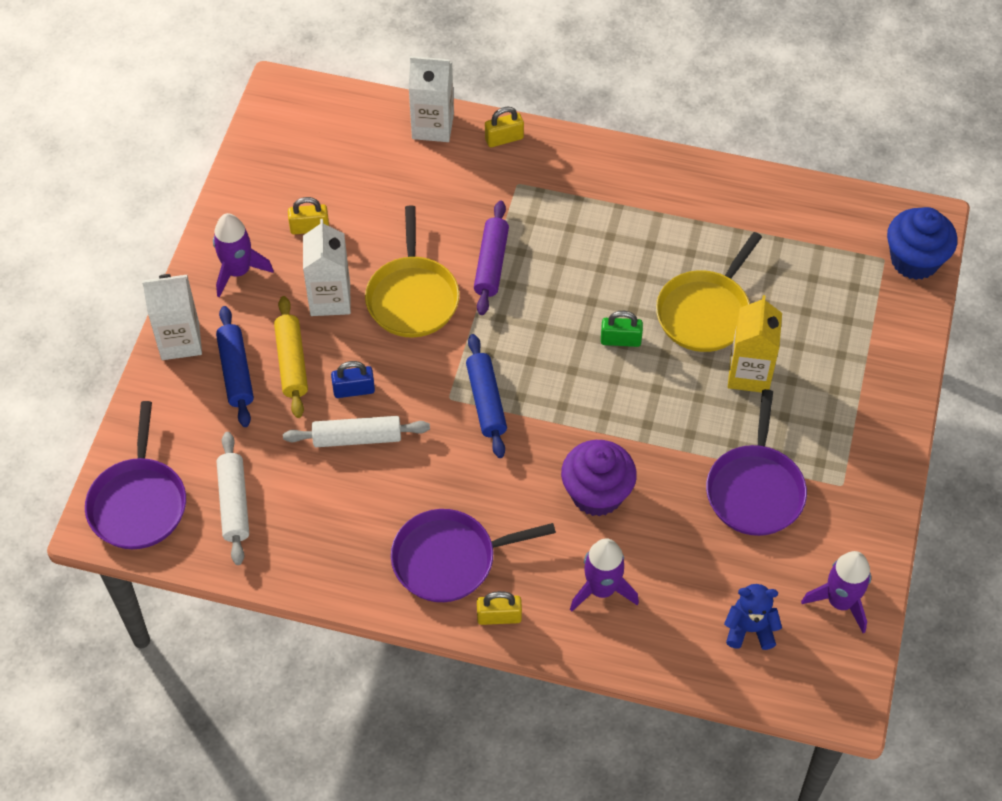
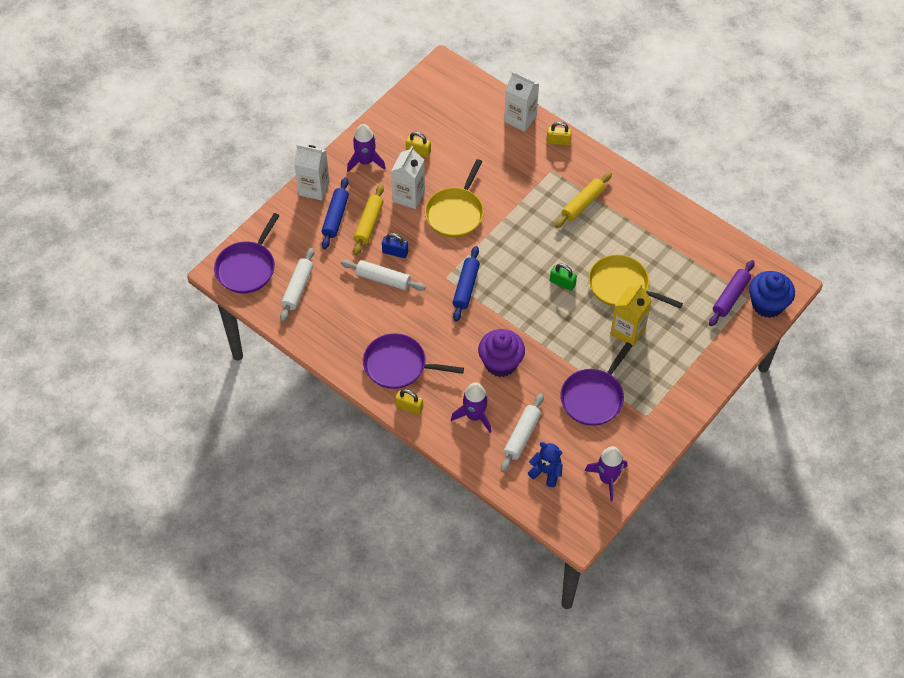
camera: 25 degrees right, 0 degrees up
(491, 264) = (511, 211): purple rolling pin -> purple rolling pin (730, 297)
(587, 215) = (583, 204): none -> yellow rolling pin
(686, 590) = (522, 436): none -> white rolling pin
(705, 312) = (622, 286): yellow pan -> yellow pan turned 60 degrees clockwise

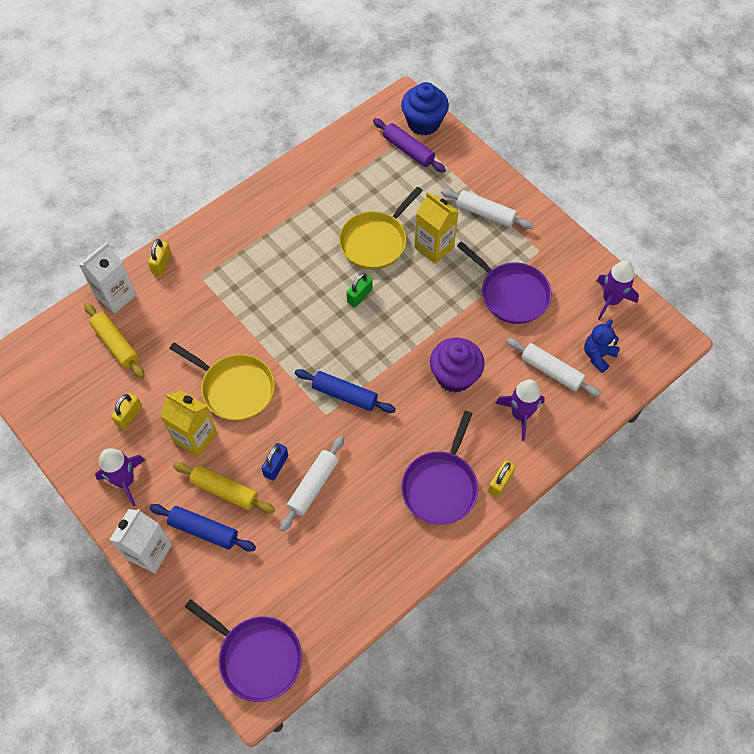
camera: 80 degrees left, 5 degrees up
(298, 288) = (304, 593): white rolling pin -> white rolling pin (485, 213)
(409, 196) = (195, 437): white carton -> yellow carton
(583, 204) = (257, 256): yellow rolling pin -> yellow rolling pin (116, 344)

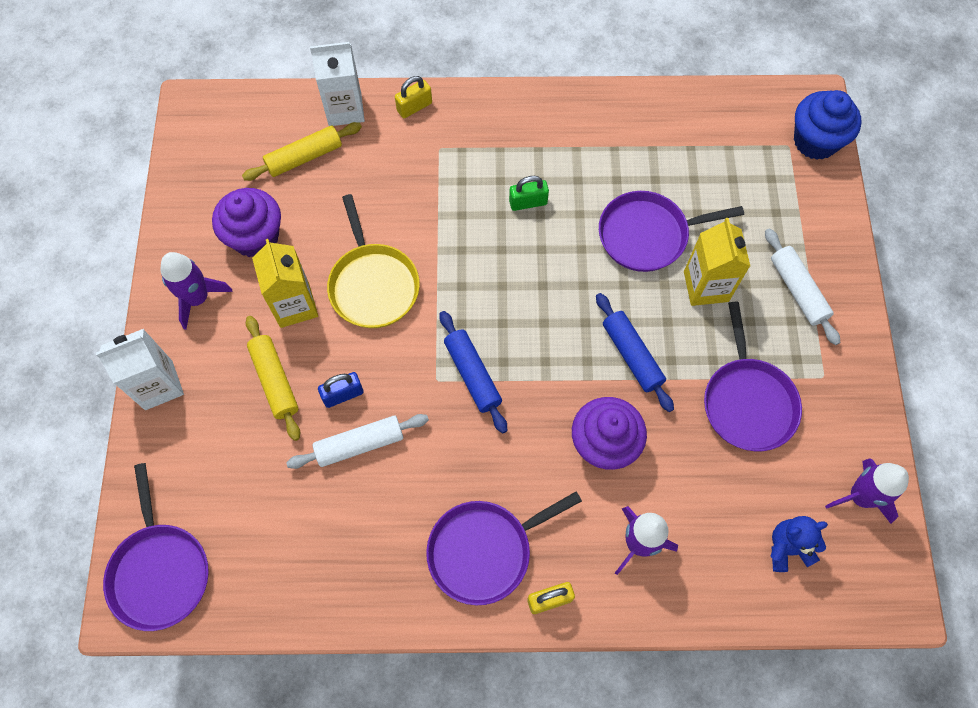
camera: 40 degrees right, 5 degrees up
(116, 344) = (304, 157): yellow rolling pin -> yellow rolling pin turned 60 degrees clockwise
(129, 415) = (255, 237): yellow padlock -> purple cupcake
(204, 530) = (222, 404): blue rolling pin -> blue rolling pin (632, 355)
(359, 296) = (579, 281): green padlock -> green padlock (528, 202)
(375, 241) = (648, 235): yellow pan -> purple pan
(408, 150) = (771, 160): purple rolling pin -> none
(551, 371) = (716, 523): white rolling pin -> none

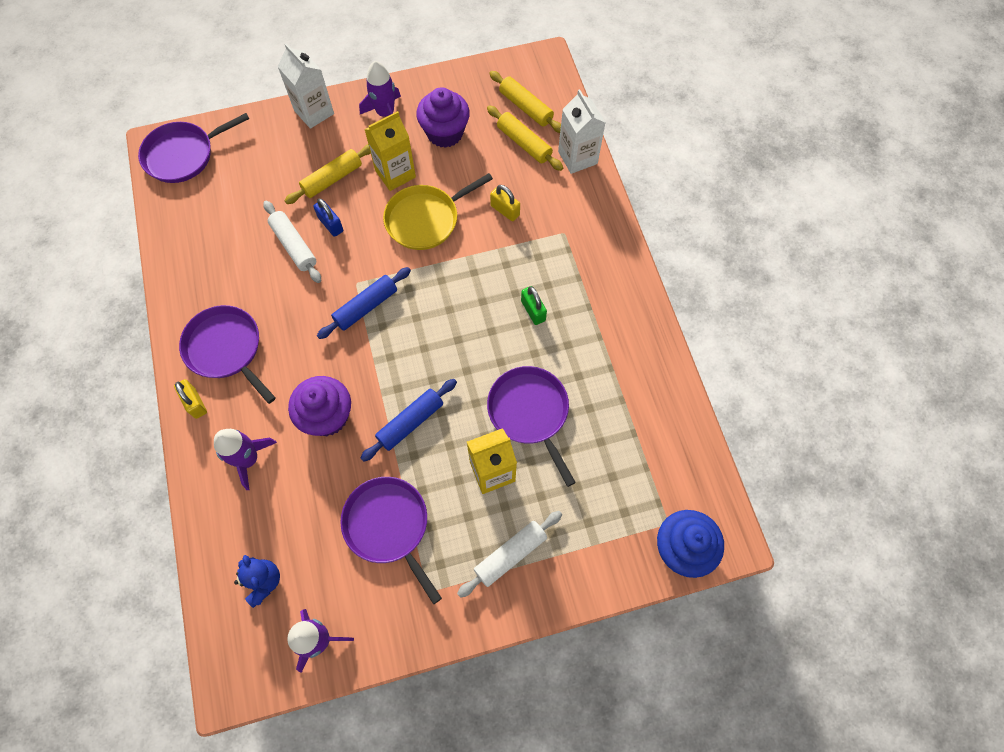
camera: 75 degrees right, 0 degrees up
(253, 143) = (526, 107): none -> yellow rolling pin
(414, 107) = (597, 205): yellow padlock -> yellow padlock (505, 210)
(747, 401) = (389, 526): purple pan -> purple pan turned 75 degrees clockwise

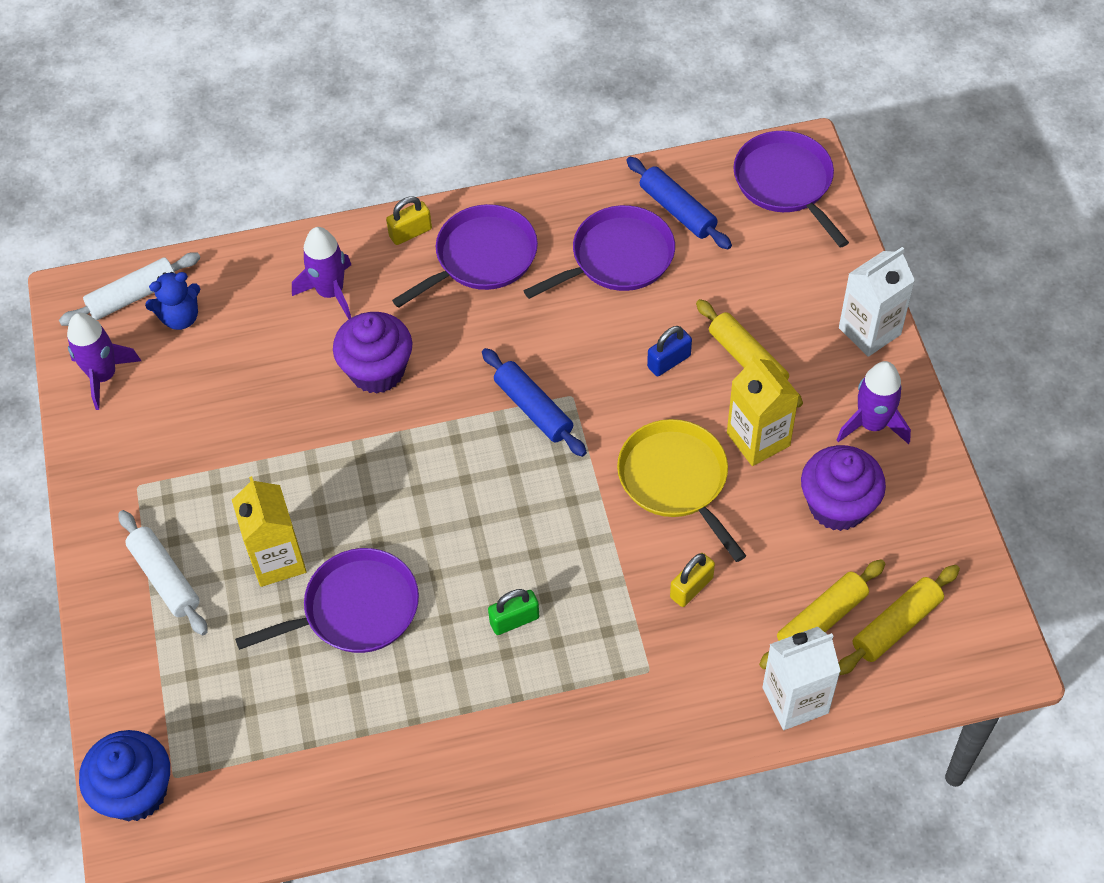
camera: 95 degrees right, 10 degrees down
(294, 246) = (634, 320): white rolling pin -> white rolling pin (133, 296)
(389, 526) = (224, 442): purple pan -> purple pan (617, 258)
(410, 422) = (358, 464): blue rolling pin -> blue rolling pin (677, 210)

